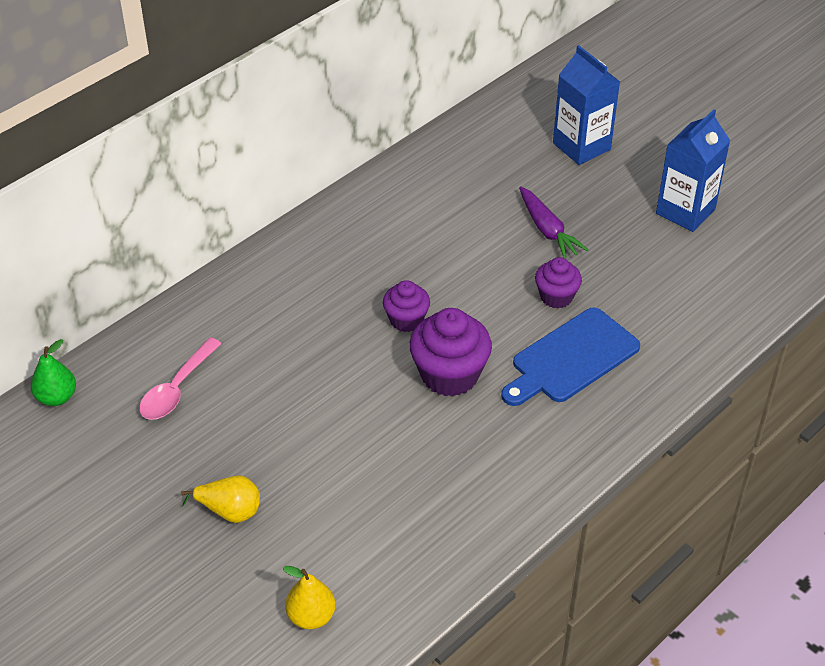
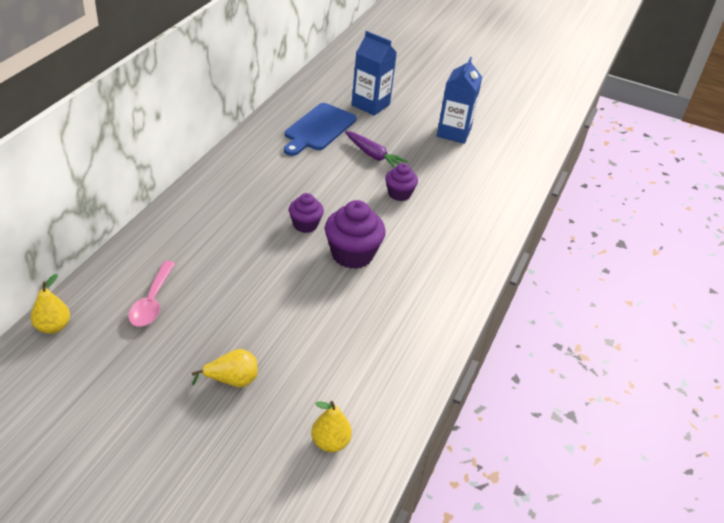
camera: 25 degrees left, 5 degrees down
(56, 397) = (53, 327): green pear -> yellow pear
(571, 358) = (428, 229): blue cutting board -> blue cutting board (318, 129)

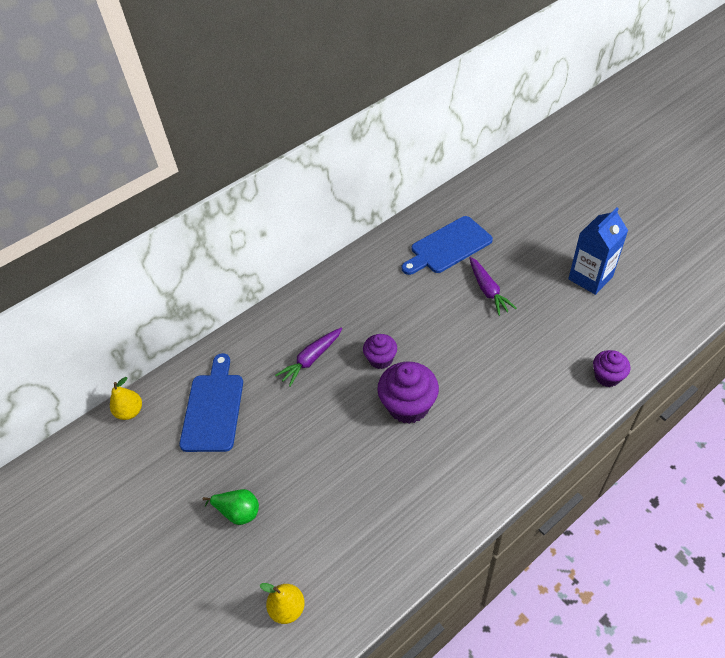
camera: 35 degrees right, 10 degrees up
(152, 301) = (213, 408): pink spoon -> blue cutting board
(232, 380) = (238, 512): yellow pear -> green pear
(235, 239) = (311, 359): none -> purple carrot
(370, 105) = (516, 225): blue carton -> none
(399, 194) = (491, 344): purple cupcake -> purple cupcake (607, 376)

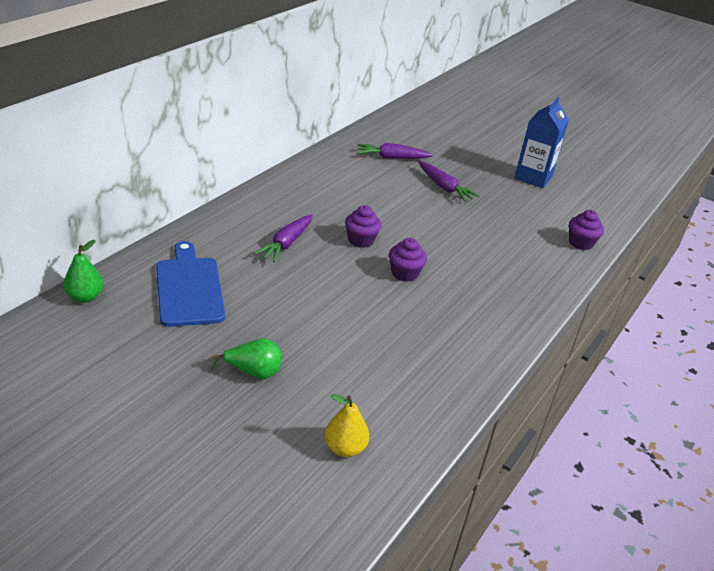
camera: 25 degrees left, 15 degrees down
(130, 412) = (85, 297): yellow pear -> green pear
(408, 405) = (404, 273): purple cupcake -> purple cupcake, size x0.60
(448, 246) = (392, 158): blue cutting board -> purple carrot

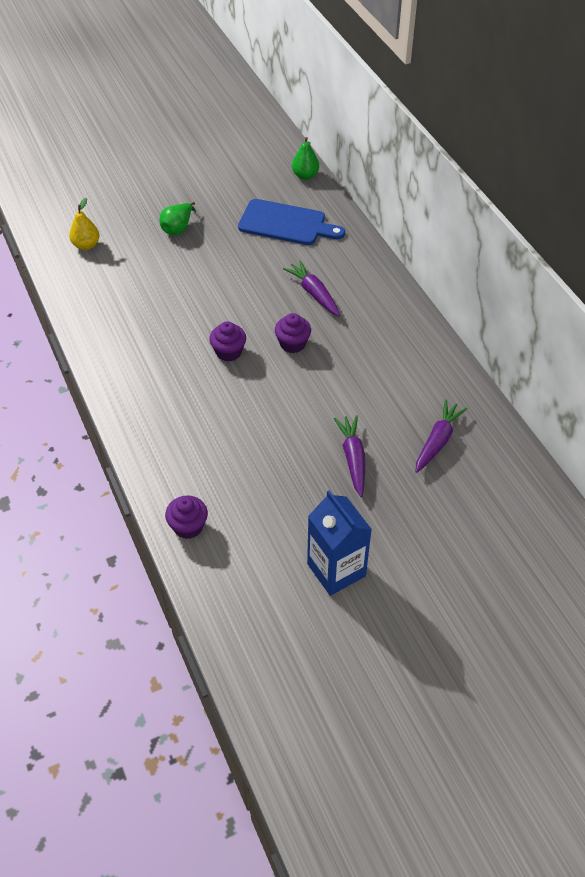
camera: 125 degrees right, 15 degrees up
(444, 187) = (353, 458): purple carrot -> purple carrot turned 90 degrees clockwise

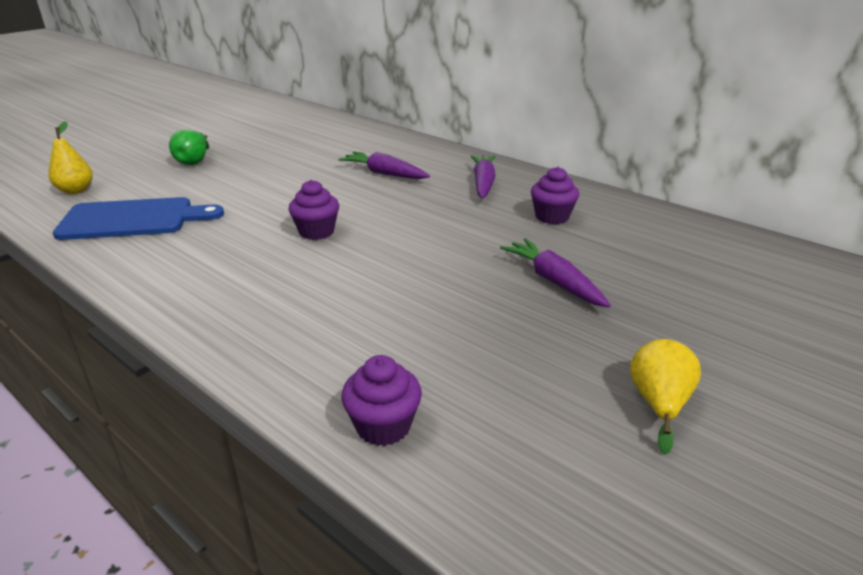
camera: 25 degrees left, 20 degrees down
(286, 223) = (317, 140): blue cutting board -> blue cutting board (133, 219)
(292, 344) = (391, 210): purple cupcake -> purple cupcake (552, 217)
(305, 175) = (314, 114): green pear -> none
(336, 570) = (658, 404): blue carton -> yellow pear
(437, 441) = (630, 243): purple carrot -> purple carrot (483, 183)

